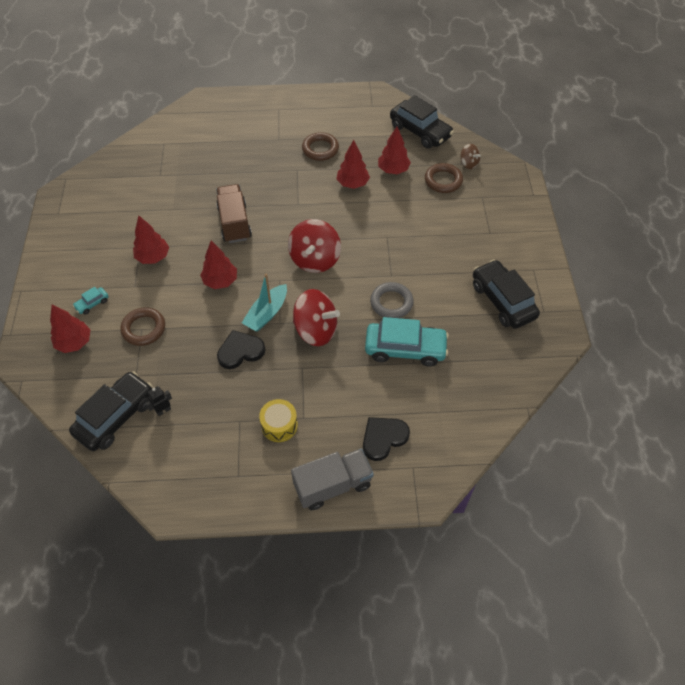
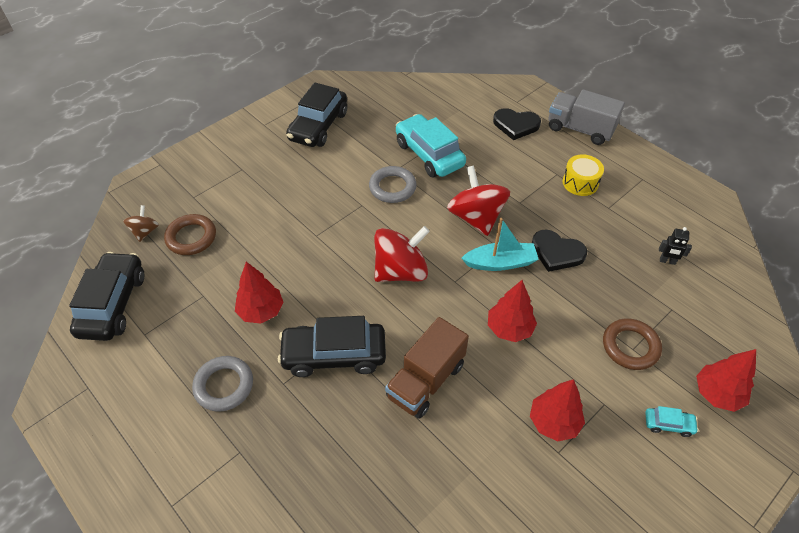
camera: 130 degrees left, 5 degrees down
(116, 416) = (716, 289): black car -> black car (334, 355)
(320, 149) = (224, 386): brown ring -> grey ring
(393, 170) = (207, 289): red tree -> none

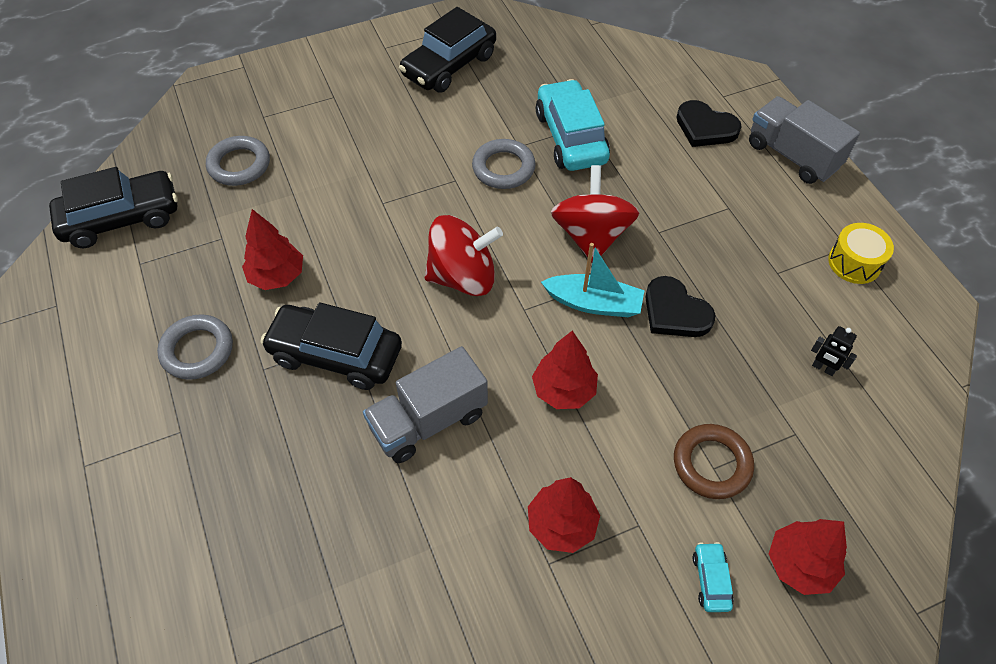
camera: 20 degrees right, 5 degrees up
(113, 304) = (122, 218): black car -> black car turned 45 degrees clockwise
(145, 231) = (192, 143): brown spinning top -> none
(191, 237) = (239, 165): brown ring -> grey ring
(426, 381) = (428, 421): brown truck -> grey truck
(580, 183) = (755, 228): yellow drum -> yellow drum (854, 263)
(668, 424) = (711, 580): turquoise car -> turquoise car turned 120 degrees counterclockwise

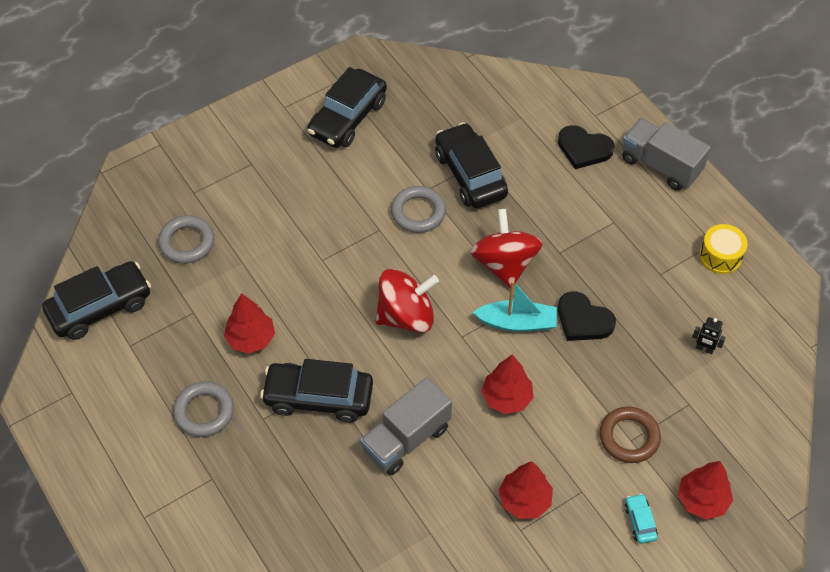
camera: 10 degrees left, 0 degrees up
(571, 137) = (470, 174): turquoise car -> black car

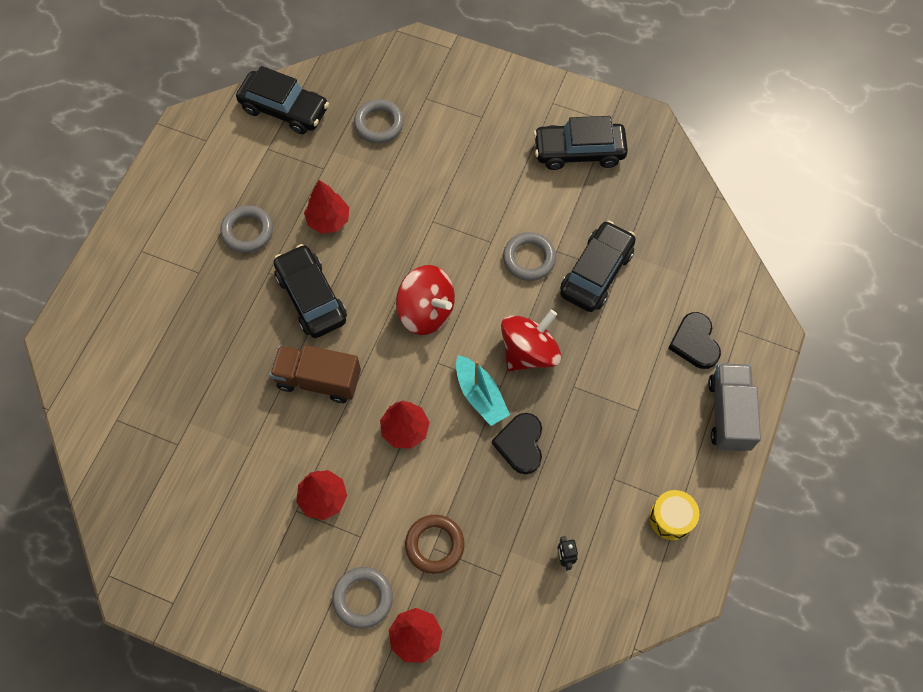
camera: 55 degrees right, 10 degrees up
(406, 439) = (318, 380): grey truck -> brown truck
(640, 521) = (363, 598): turquoise car -> grey ring

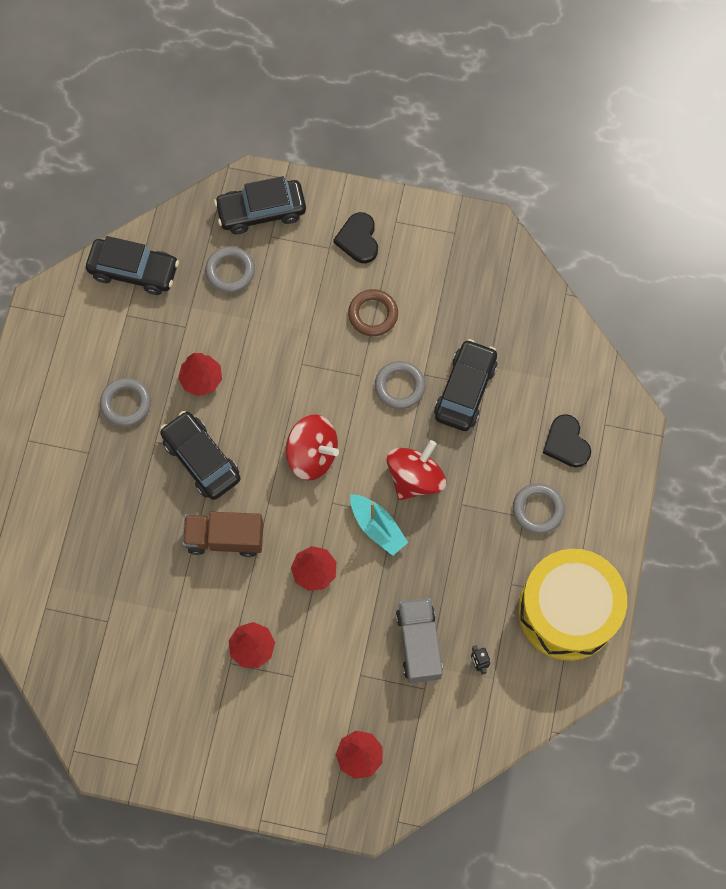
camera: 10 degrees left, 5 degrees up
(363, 598) = (306, 730): grey ring -> grey ring (538, 509)
(434, 545) = (361, 672): brown ring -> brown ring (373, 314)
(520, 444) = (422, 566): black heart -> black heart (358, 239)
(579, 152) = (429, 269): black car -> black car (261, 211)
(671, 518) = (567, 611): yellow drum -> yellow drum, size x2.48
(728, 414) = (606, 506): grey truck -> grey truck (419, 644)

